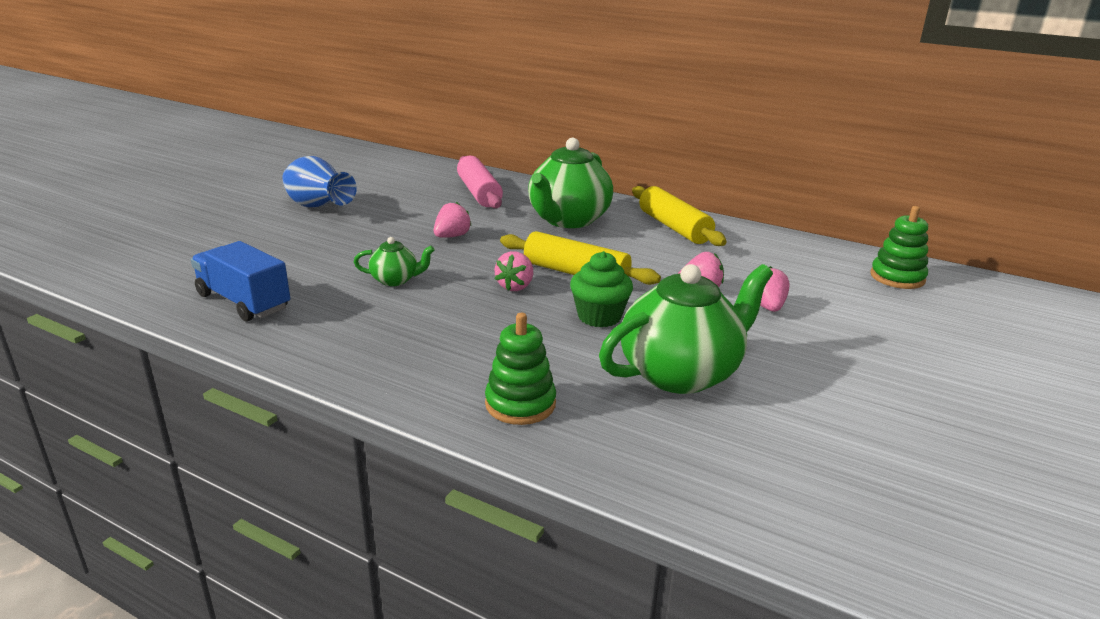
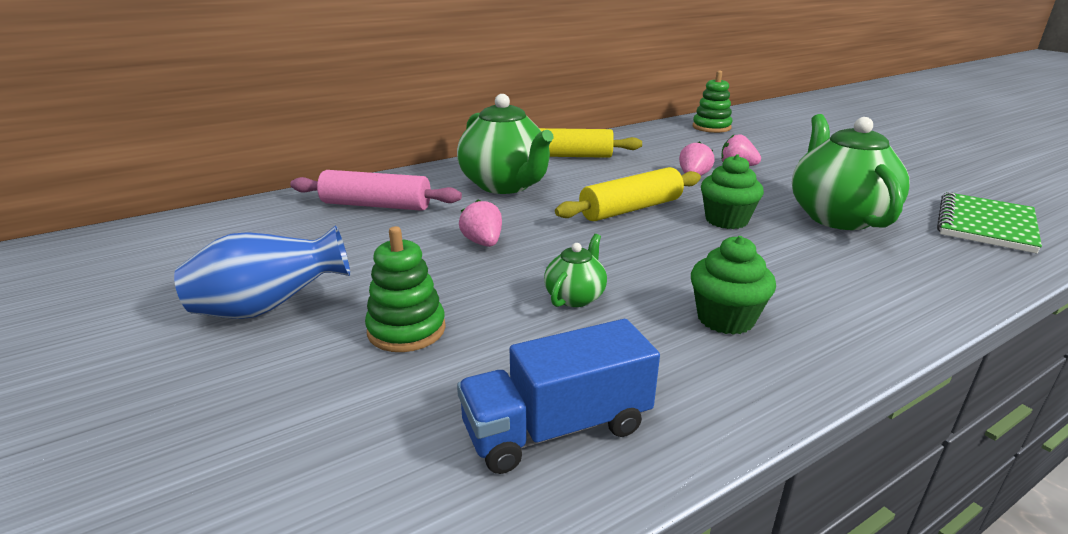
camera: 60 degrees left, 0 degrees up
(403, 335) = (725, 319): none -> green cupcake
(515, 286) = (640, 239): pink strawberry -> none
(520, 404) = (886, 288): green stacking toy -> green stacking toy (406, 330)
(777, 476) = (985, 225): none -> green notebook

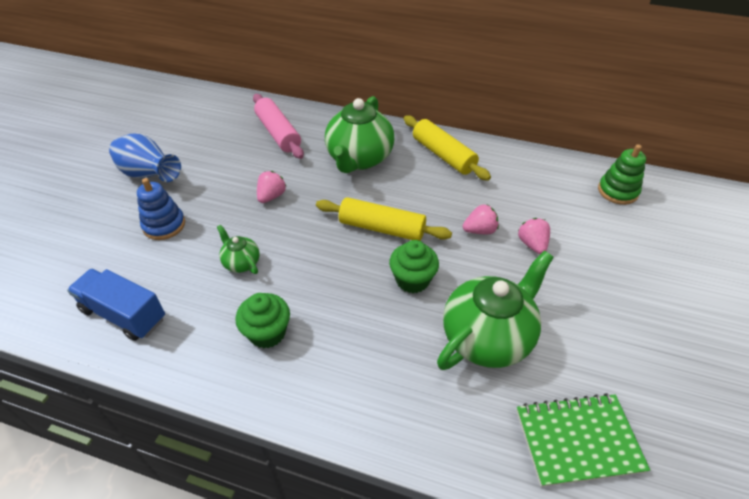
camera: 50 degrees right, 20 degrees up
(406, 330) = (164, 225): green stacking toy -> blue stacking toy
(575, 297) = (241, 263): green teapot -> green teapot turned 120 degrees counterclockwise

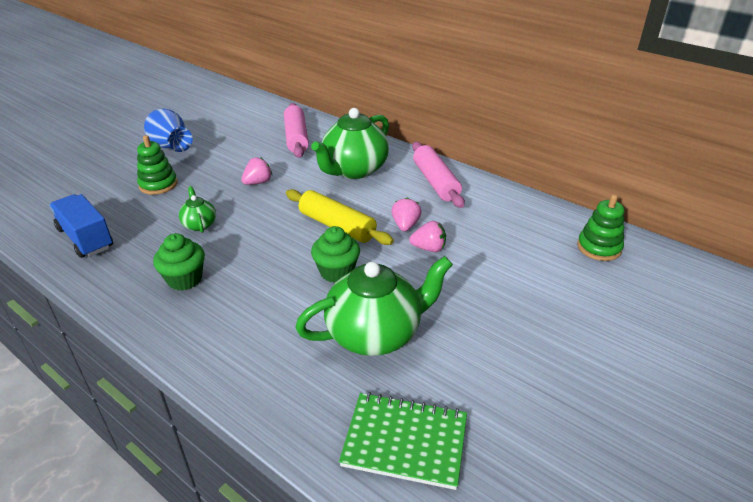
camera: 20 degrees right, 10 degrees down
(164, 225) = (158, 184): blue stacking toy -> green stacking toy
(443, 155) = (435, 182): yellow rolling pin -> pink rolling pin
(532, 244) = (473, 271): pink strawberry -> pink strawberry (405, 225)

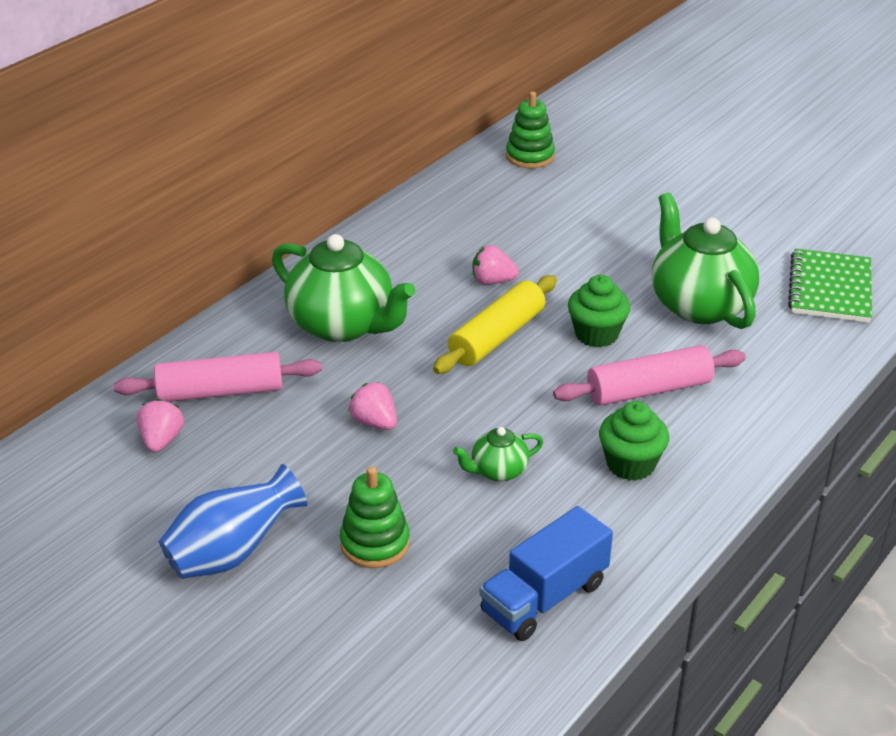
camera: 90 degrees left, 0 degrees up
(428, 248) = (541, 265): pink strawberry -> pink strawberry (161, 441)
(435, 182) = (384, 253): pink rolling pin -> pink rolling pin (648, 390)

